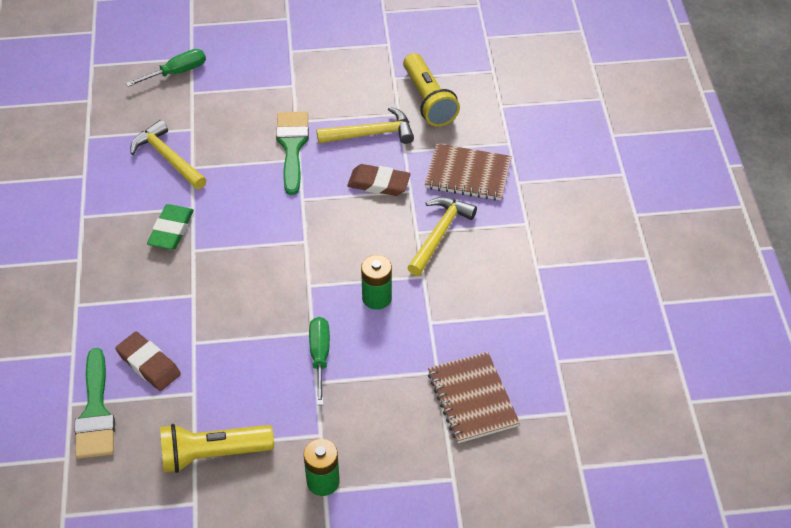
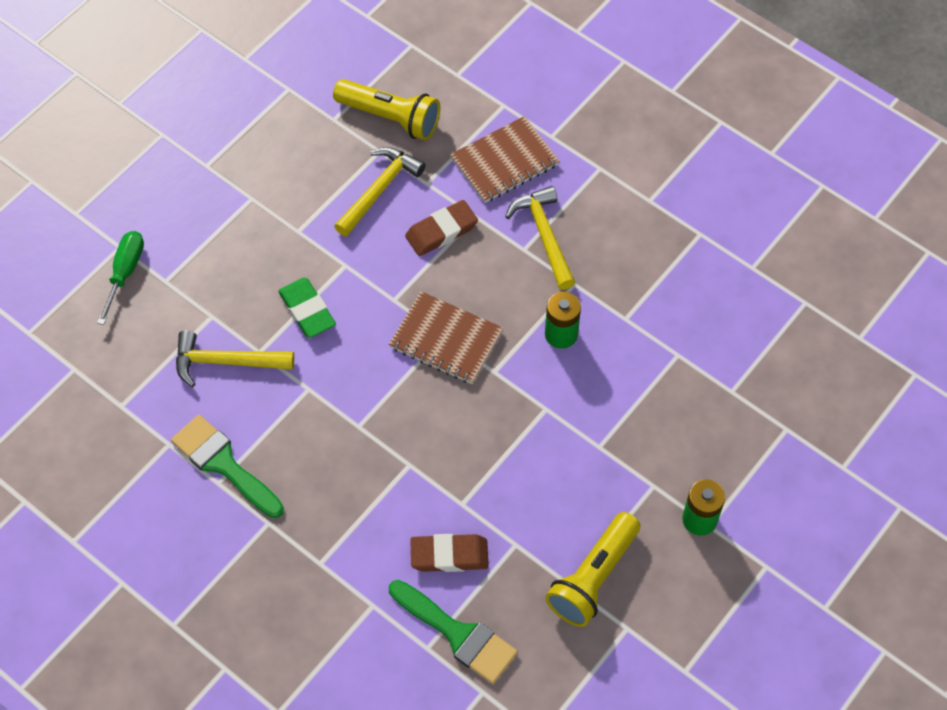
camera: 45 degrees left, 10 degrees up
(171, 230) = (317, 425): green eraser -> green eraser (307, 310)
(292, 146) = (325, 258): green brush -> green brush (223, 464)
(320, 356) = (576, 423): green screwdriver -> none
(472, 399) = (728, 353): brown notebook -> brown notebook (446, 340)

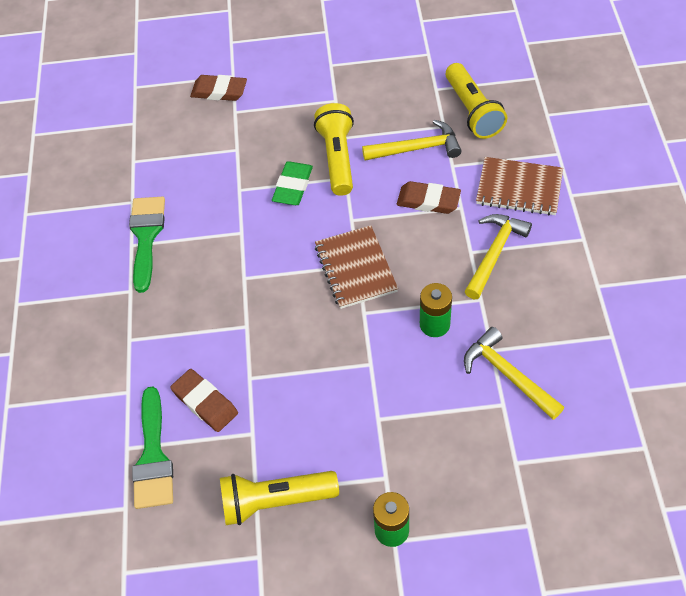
camera: 50 degrees right, 5 degrees down
(125, 273) = (219, 91): green screwdriver -> brown eraser
(226, 362) = (214, 180): yellow hammer -> yellow hammer (507, 375)
(318, 252) = (337, 158): none -> yellow flashlight

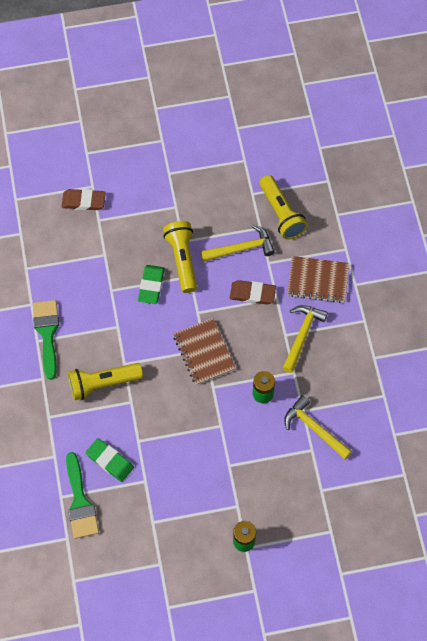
camera: 10 degrees left, 10 degrees up
(205, 402) = (110, 461): brown eraser -> green eraser
(275, 501) = (166, 527): yellow flashlight -> yellow flashlight (102, 383)

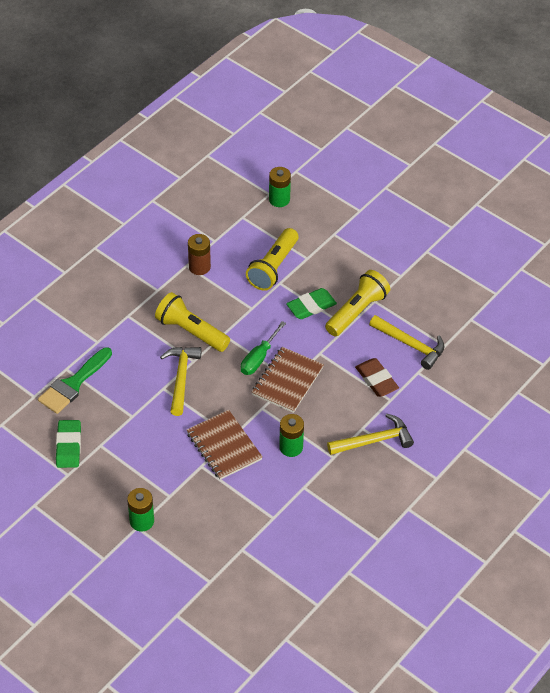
camera: 50 degrees right, 15 degrees down
(32, 231) = (279, 199): none -> green battery
(47, 333) = (199, 267): green brush -> brown battery
(83, 201) = (340, 214): brown eraser -> none
(110, 461) = (127, 380): green eraser -> green eraser (68, 446)
(167, 356) = (259, 358): none -> green screwdriver
(281, 214) = (474, 351): yellow flashlight -> yellow flashlight (273, 268)
(314, 428) = (295, 506): yellow hammer -> yellow hammer (181, 378)
(318, 280) = (438, 418): brown notebook -> brown notebook (224, 446)

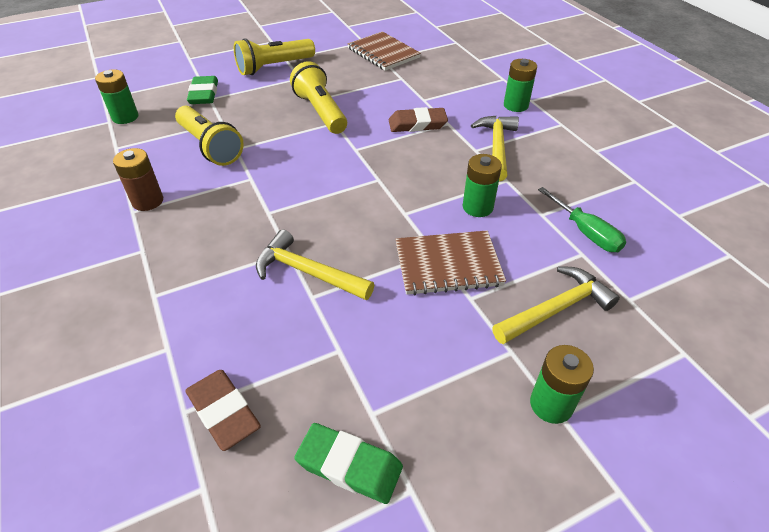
camera: 65 degrees left, 5 degrees down
(73, 384) = (223, 412): green brush -> brown eraser
(191, 331) = (239, 239): yellow flashlight -> yellow flashlight (274, 67)
(259, 358) = (328, 194): green screwdriver -> green screwdriver (585, 232)
(287, 381) = (378, 182): brown notebook -> brown notebook (383, 53)
(311, 306) = (288, 137): green eraser -> green eraser (204, 94)
(411, 345) = (388, 94): yellow hammer -> yellow hammer (556, 309)
(447, 439) = (515, 105): none -> green battery

